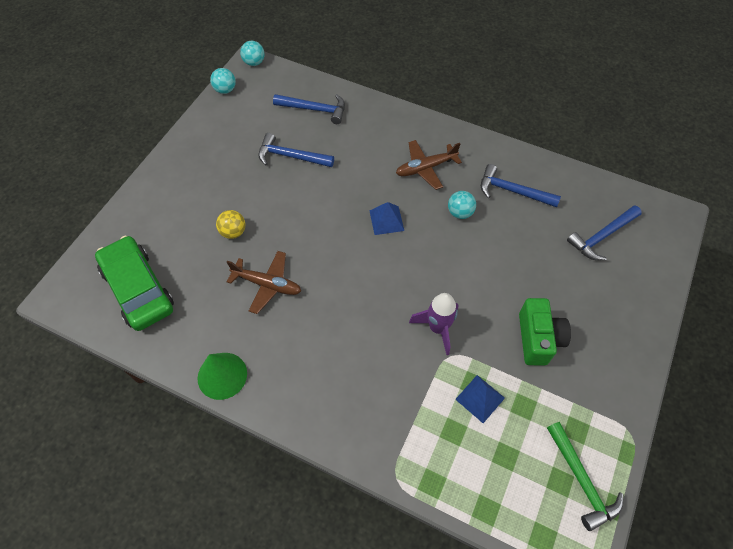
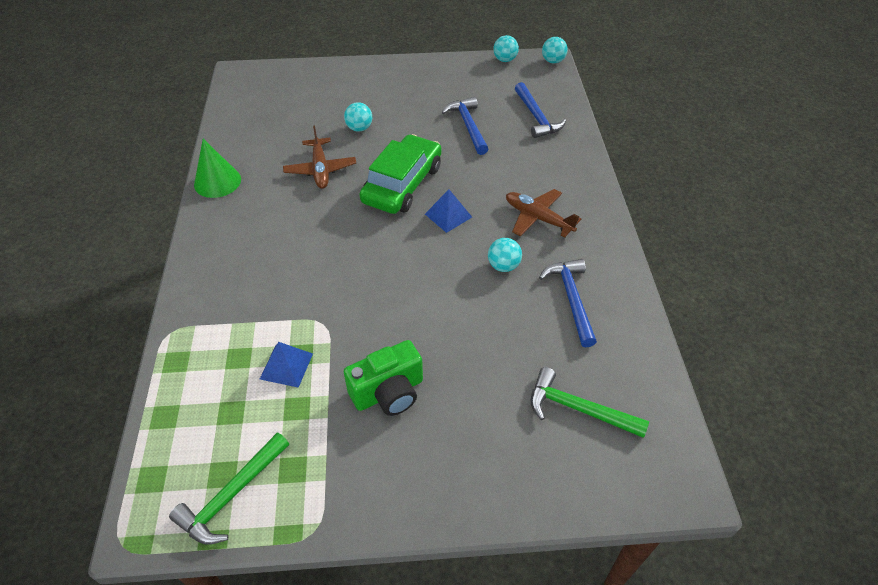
camera: 60 degrees right, 10 degrees down
(138, 289) = (270, 105): green car -> green car (402, 184)
(233, 232) = (359, 128): yellow ball -> turquoise ball
(437, 328) = (348, 301): purple rocket -> none
(602, 236) = (578, 409): blue hammer -> green hammer

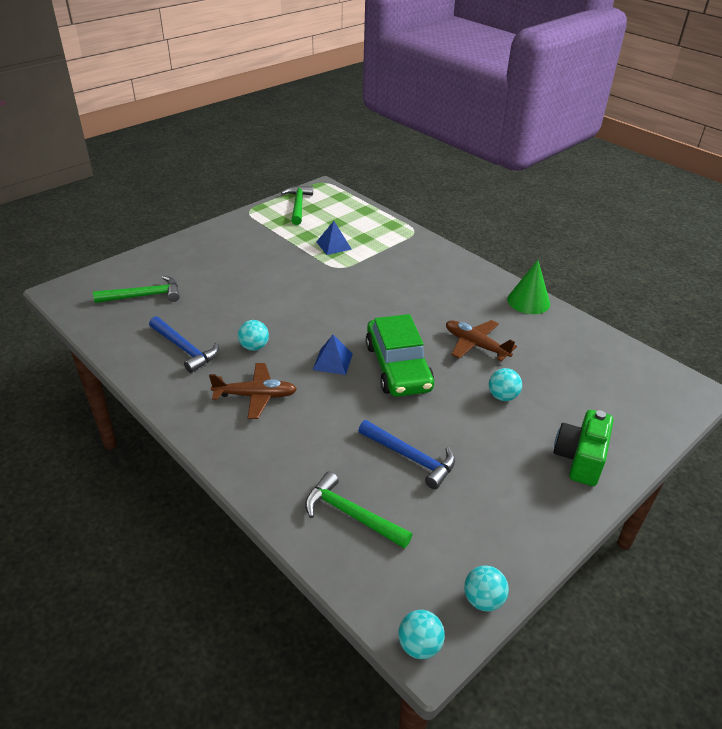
camera: 140 degrees right, 10 degrees down
(388, 392) = (264, 258): green camera -> green camera (580, 459)
(536, 117) = (351, 515): blue hammer -> green hammer

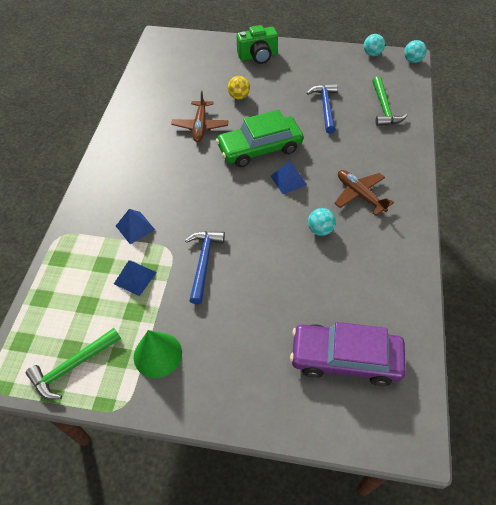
camera: 125 degrees left, 15 degrees up
(144, 296) = (345, 358): green hammer -> purple car
(185, 349) = (366, 268): blue hammer -> blue hammer (203, 263)
(382, 261) = (135, 227): none -> blue pyramid
(398, 367) = (260, 148): green car -> green car turned 150 degrees counterclockwise
(502, 396) = (239, 96): turquoise ball -> yellow ball
(528, 301) = (122, 124): green cone -> green cone (157, 354)

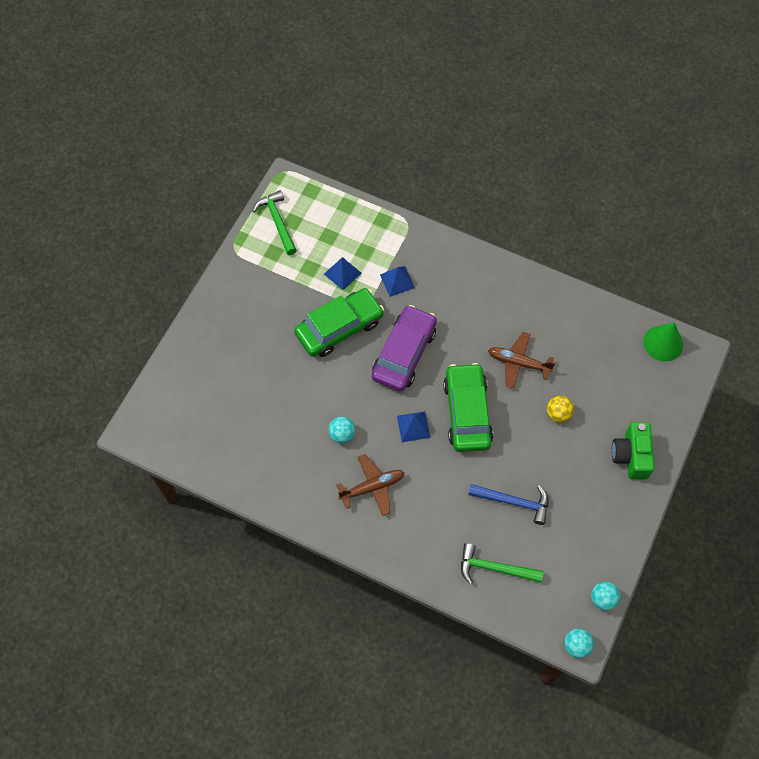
camera: 105 degrees right, 10 degrees up
(157, 354) = (266, 278): green cone -> green cone (663, 343)
(203, 263) = (339, 328): blue hammer -> green car
(345, 358) = (211, 409): purple car -> purple car (404, 353)

